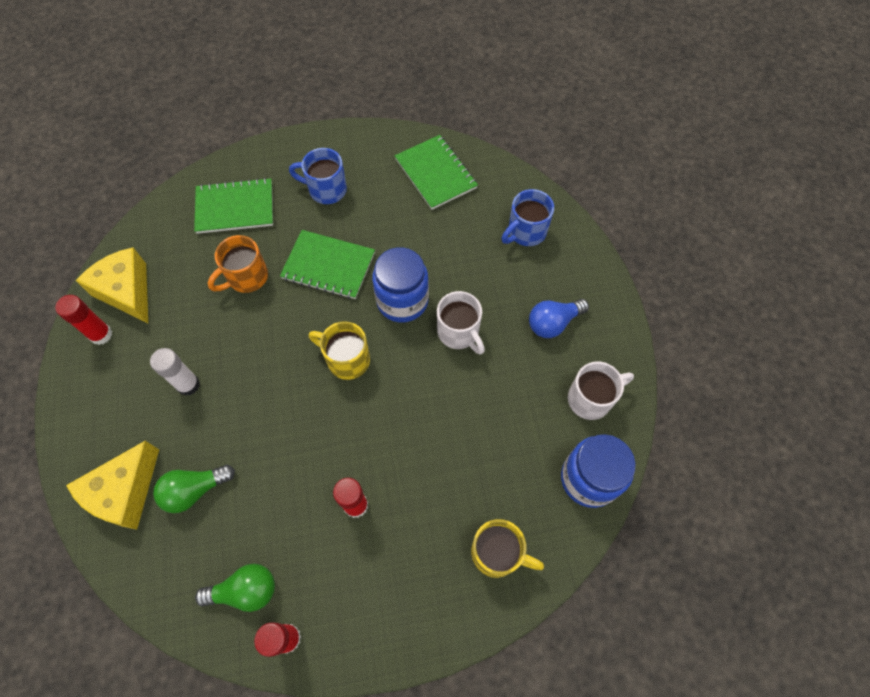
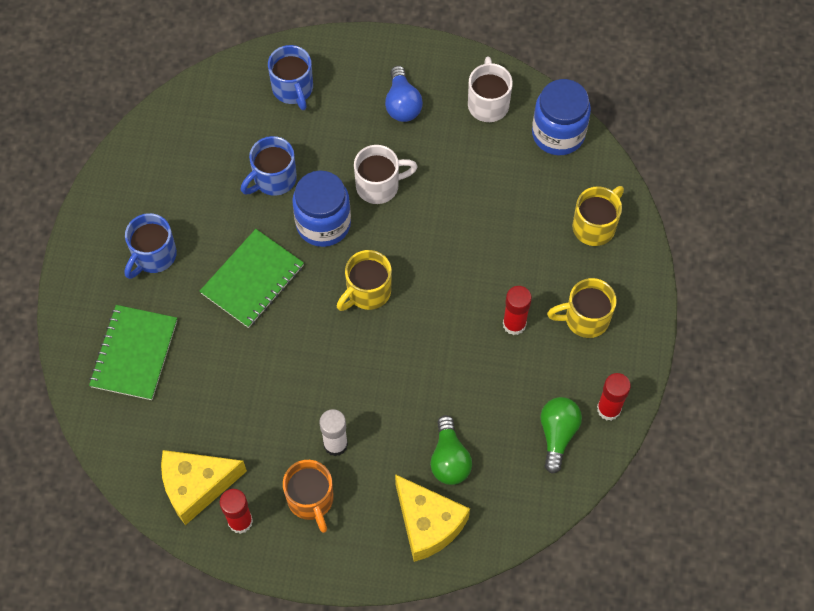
camera: 70 degrees left, 0 degrees up
(246, 277) = (232, 362): orange mug -> orange mug (311, 500)
(385, 577) = (585, 318): none -> yellow mug
(430, 248) = (273, 179): none -> blue mug
(435, 173) = (183, 144): green notebook -> none

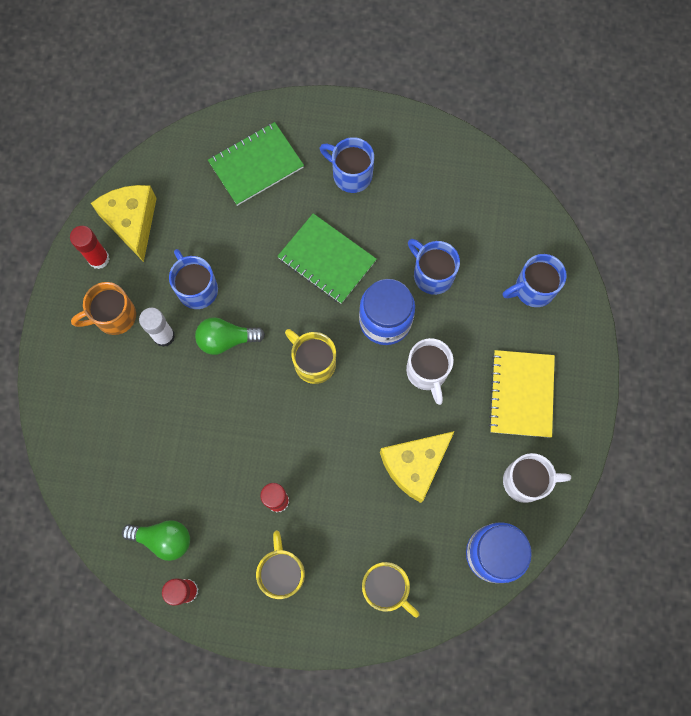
camera: 90 degrees right, 10 degrees up
(134, 353) = (256, 165): green notebook -> green notebook turned 45 degrees counterclockwise
(280, 412) = (197, 288): none -> blue mug
(402, 104) = (521, 394): blue light bulb -> yellow notebook
(428, 524) = (85, 417): yellow cheese -> yellow cheese (414, 465)
(449, 459) = (144, 437): green light bulb -> green light bulb (226, 339)

